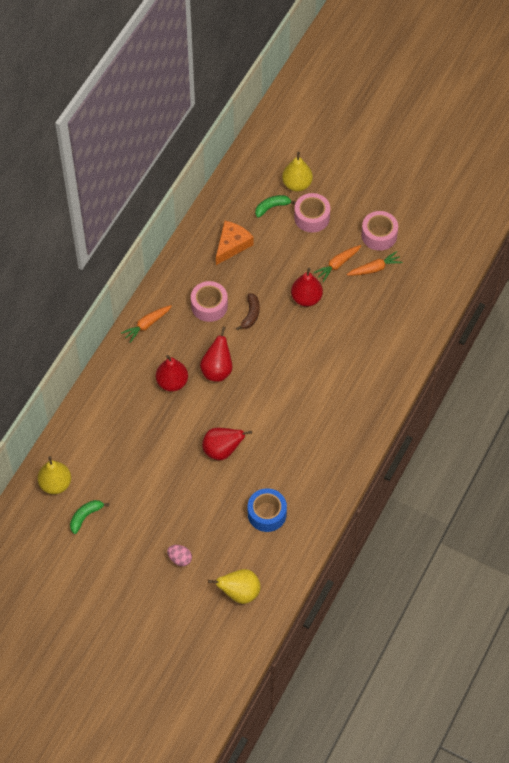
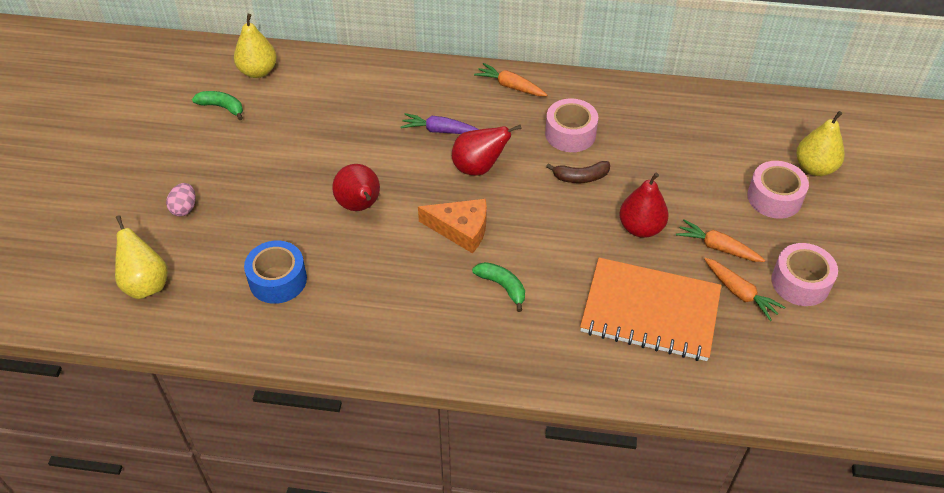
camera: 70 degrees right, 10 degrees down
(172, 382) = (440, 131): red pear -> purple carrot
(232, 245) = (674, 130): orange cheese -> orange cheese (461, 229)
(272, 207) = (759, 153): green banana -> green banana (502, 286)
(370, 319) = (650, 311): none -> orange notebook

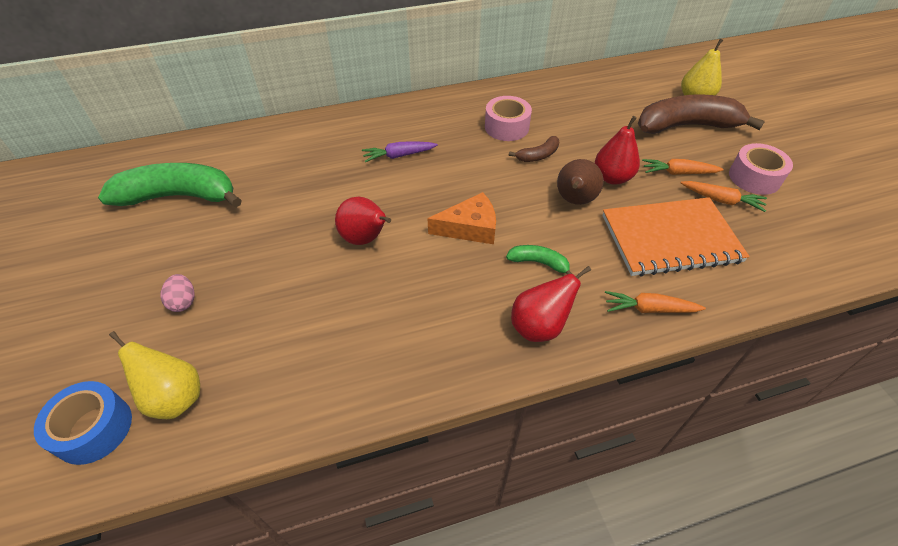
camera: 25 degrees left, 0 degrees up
(222, 107) = (179, 196): green banana -> green banana, size x2.22
(258, 71) = (201, 157): yellow pear -> none
(278, 280) = (323, 336): blue tape -> blue tape (94, 429)
(478, 167) = (451, 174): red pear -> red pear (539, 326)
(510, 86) = (435, 107): orange carrot -> orange carrot (649, 309)
(582, 238) = (574, 200): none -> brown pear
(774, 198) = (686, 126): pink tape -> brown banana

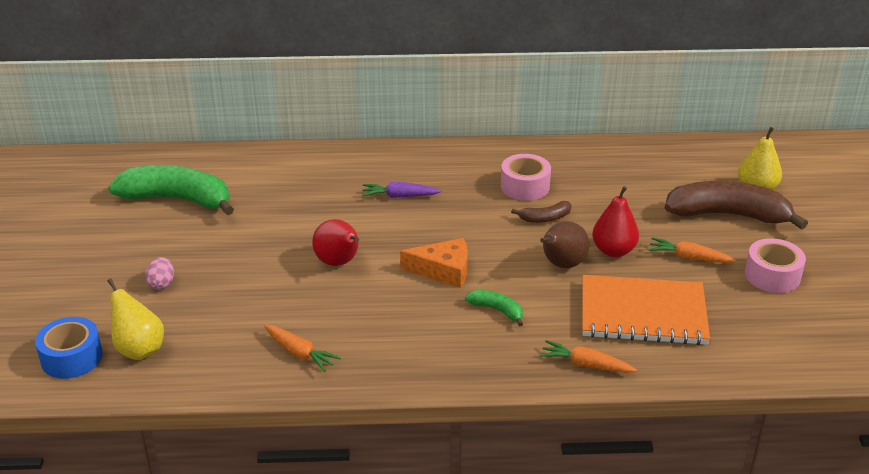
camera: 15 degrees right, 15 degrees down
(539, 326) = (472, 359): red pear -> none
(721, 200) = (720, 289): orange carrot -> orange carrot (299, 353)

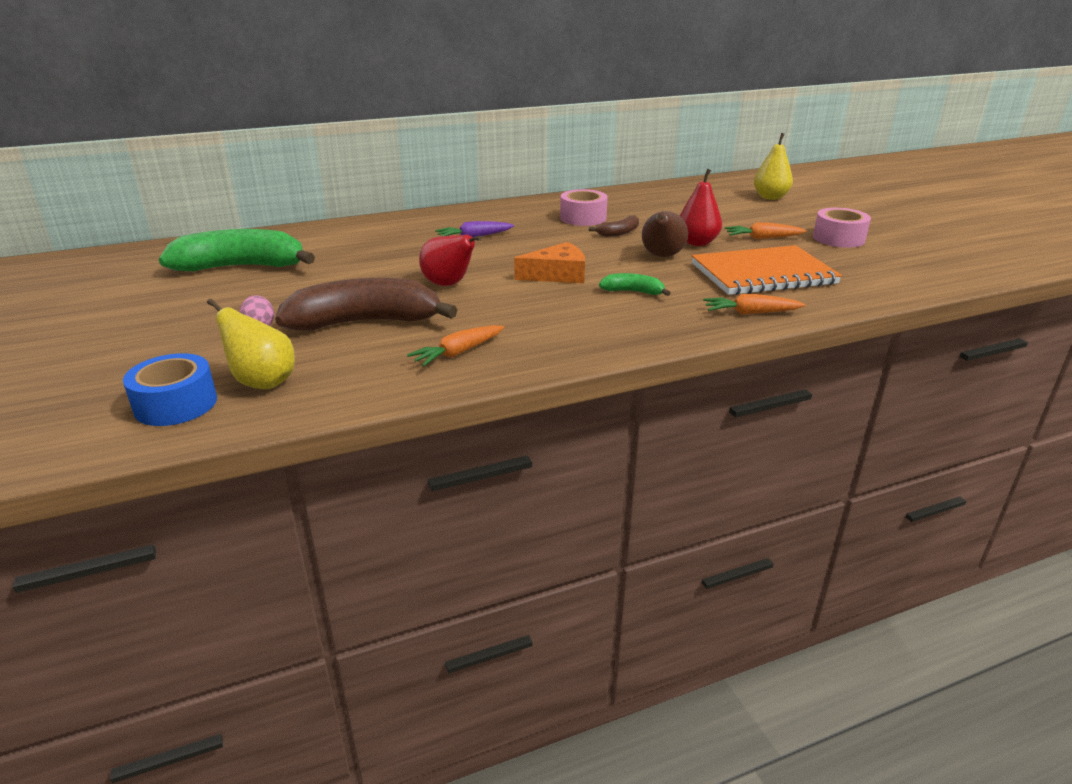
camera: 20 degrees left, 5 degrees down
(299, 353) = (458, 353): orange carrot -> orange carrot turned 120 degrees clockwise
(728, 215) = (765, 212): brown banana -> brown banana (365, 322)

